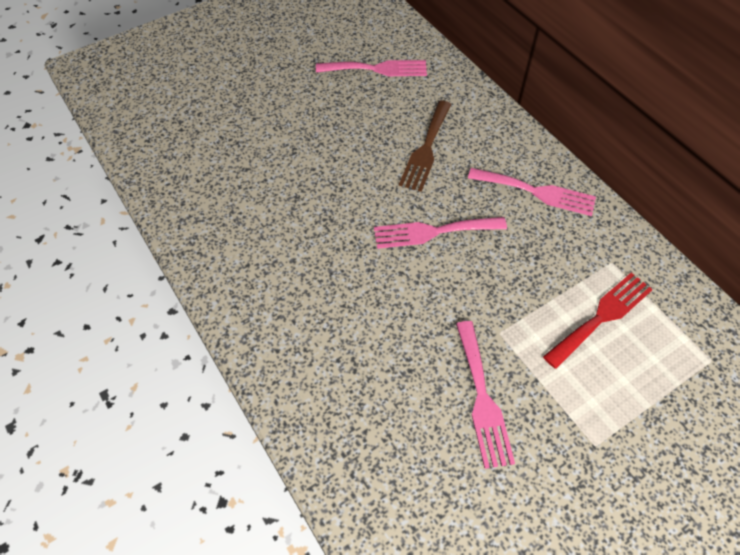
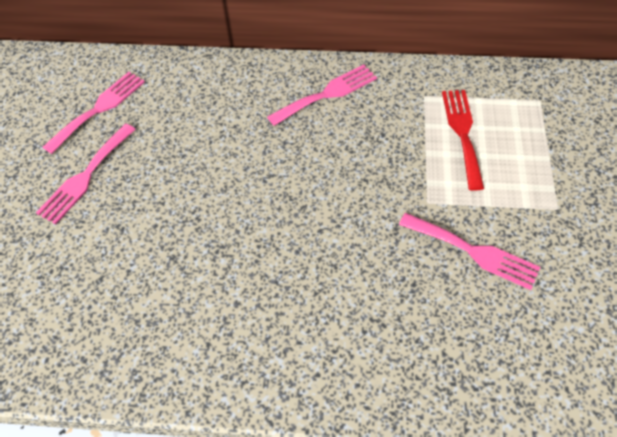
camera: 50 degrees left, 0 degrees up
(426, 149) = (218, 133): brown fork -> none
(433, 232) = (302, 183): pink fork -> pink fork (85, 176)

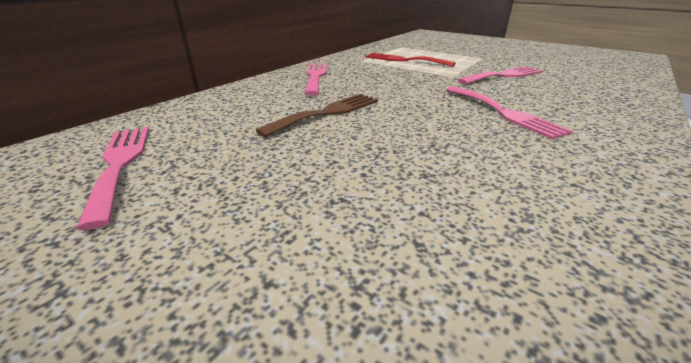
camera: 60 degrees left, 25 degrees down
(85, 176) = (208, 204): pink fork -> pink fork (504, 112)
(238, 155) = (327, 113): none -> brown fork

